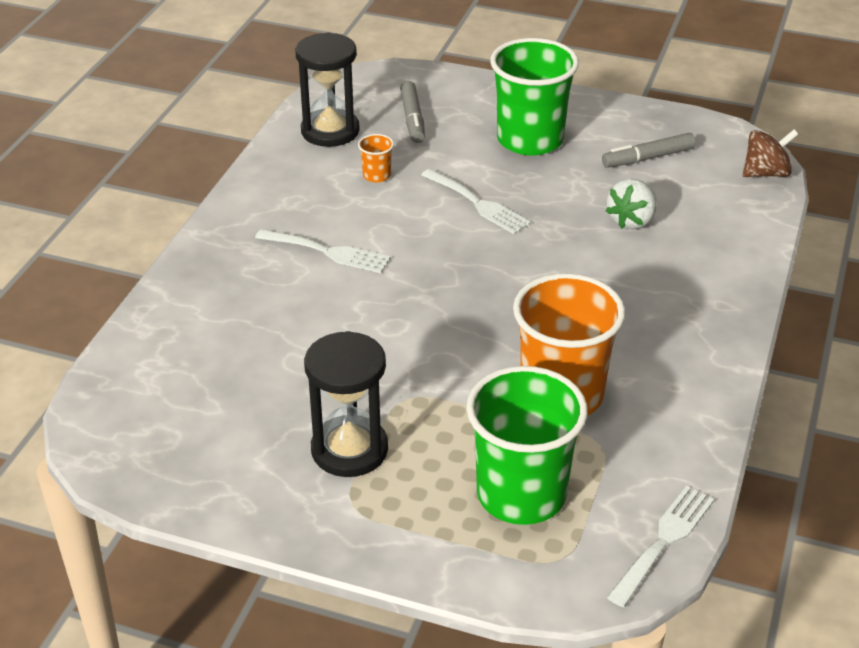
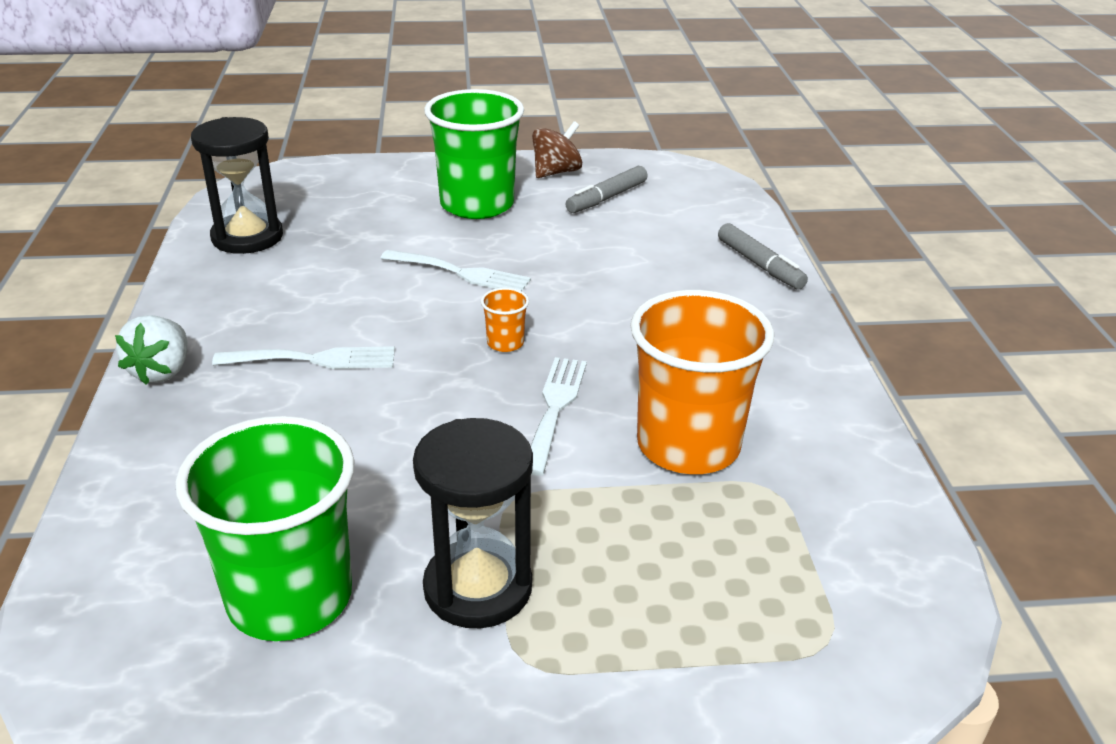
camera: 25 degrees left, 5 degrees down
(376, 175) = (328, 269): orange cup -> orange cup (505, 343)
(412, 119) = (337, 209): grey marker -> grey marker (760, 265)
(521, 494) = (726, 576): green cup -> green cup (290, 598)
(632, 220) = (632, 255): white strawberry -> white strawberry (162, 371)
(663, 541) = (922, 578): white fork -> white fork (555, 408)
(765, 173) = (726, 190): brown spinning top -> brown spinning top (556, 172)

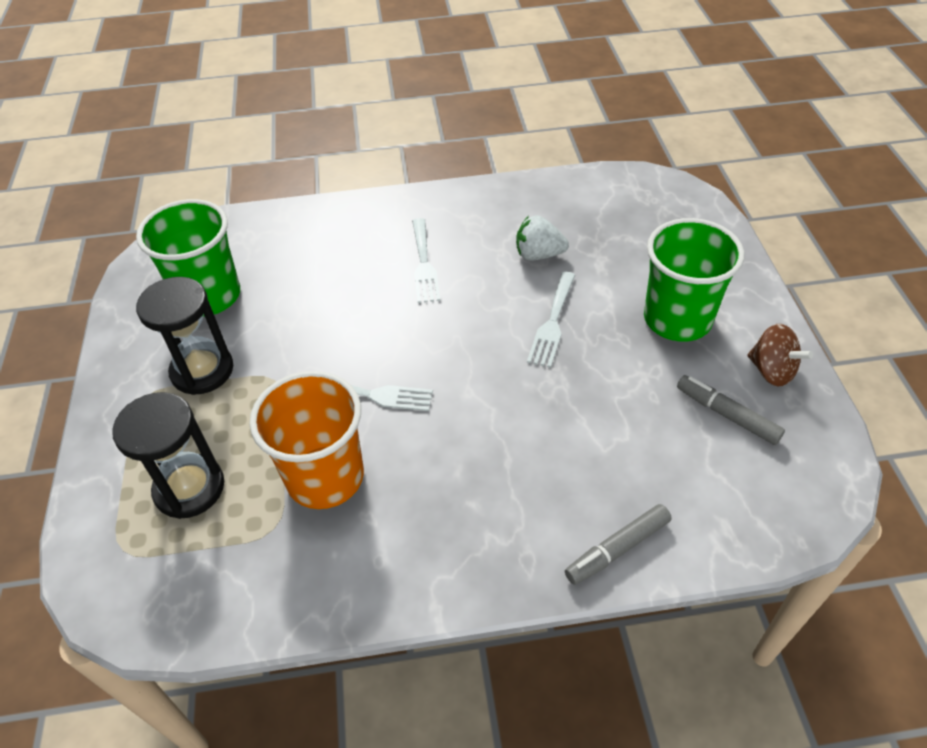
camera: 90 degrees right, 15 degrees up
(162, 371) = (407, 203): white strawberry -> white strawberry (538, 255)
(247, 237) = (580, 200): black hourglass -> black hourglass (189, 488)
(505, 343) = (453, 359): orange cup -> none

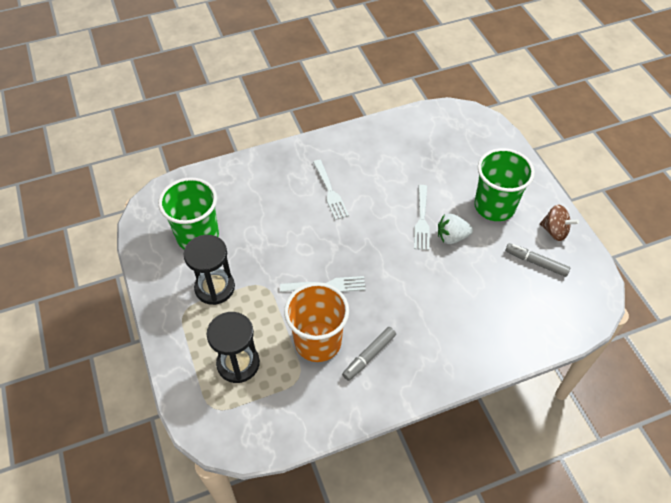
camera: 15 degrees left, 5 degrees up
(538, 255) = (400, 175): white strawberry -> white strawberry (452, 237)
(617, 549) = (495, 352): grey marker -> grey marker (369, 356)

